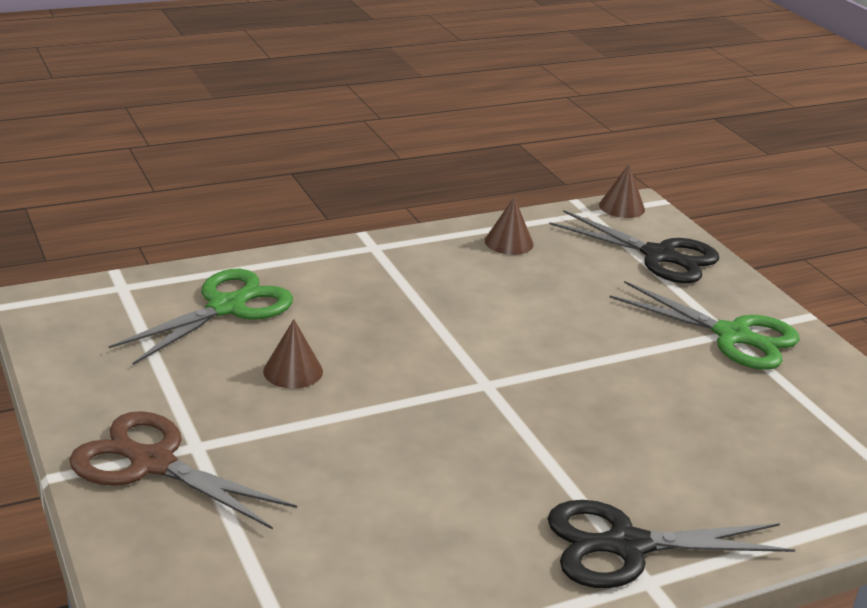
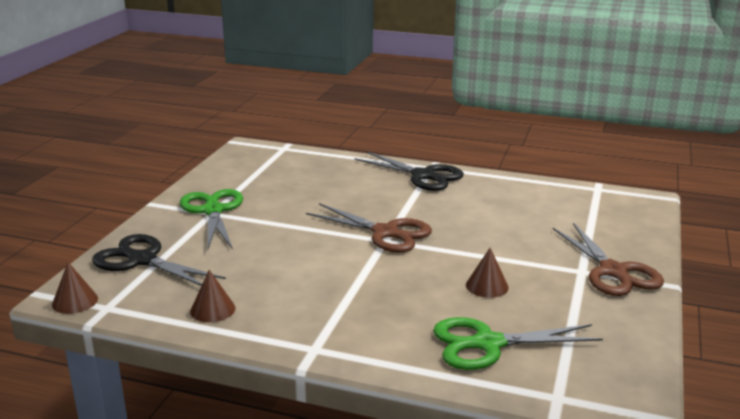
camera: 135 degrees left, 5 degrees down
(502, 395) = (385, 233): none -> brown scissors
(659, 256) = (142, 260): black scissors -> black scissors turned 45 degrees counterclockwise

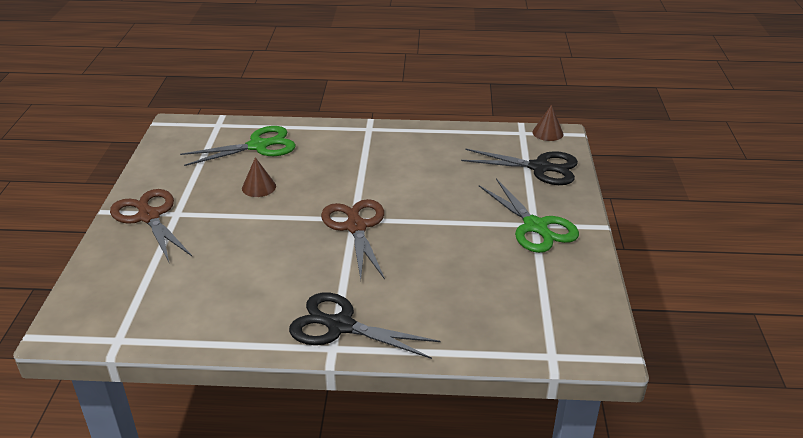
camera: 165 degrees right, 10 degrees up
(212, 309) = (451, 141): brown cone -> none
(385, 233) = (356, 227): brown scissors -> brown scissors turned 60 degrees clockwise

